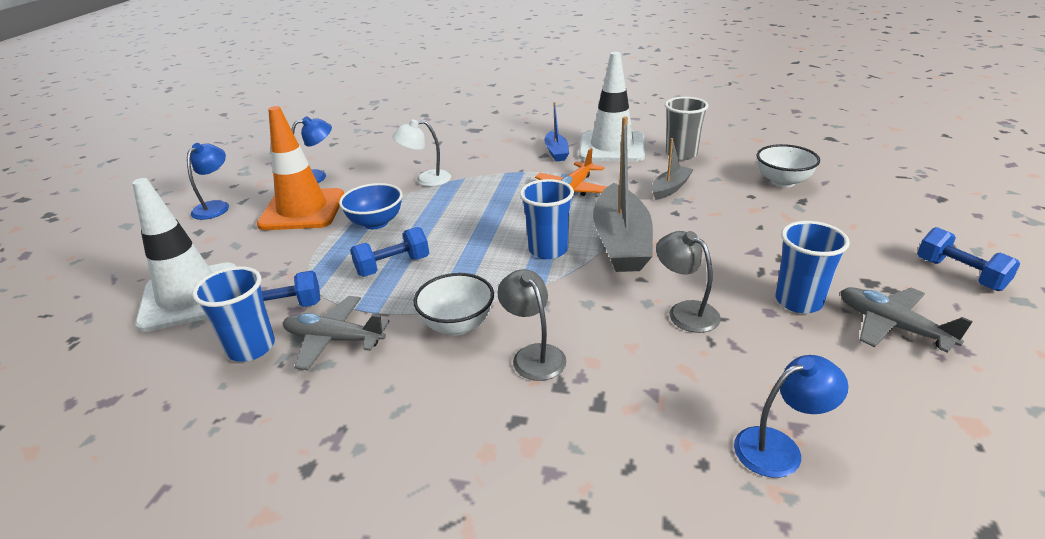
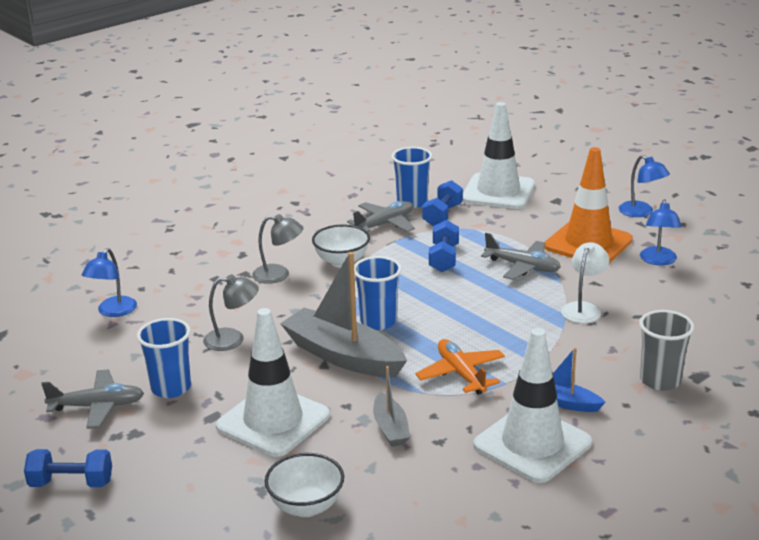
camera: 125 degrees right, 5 degrees down
(376, 223) = (522, 267): blue bowl -> grey plane
(681, 154) = (453, 481): grey cup -> grey cup (660, 380)
(741, 230) = (273, 421): none -> white traffic cone

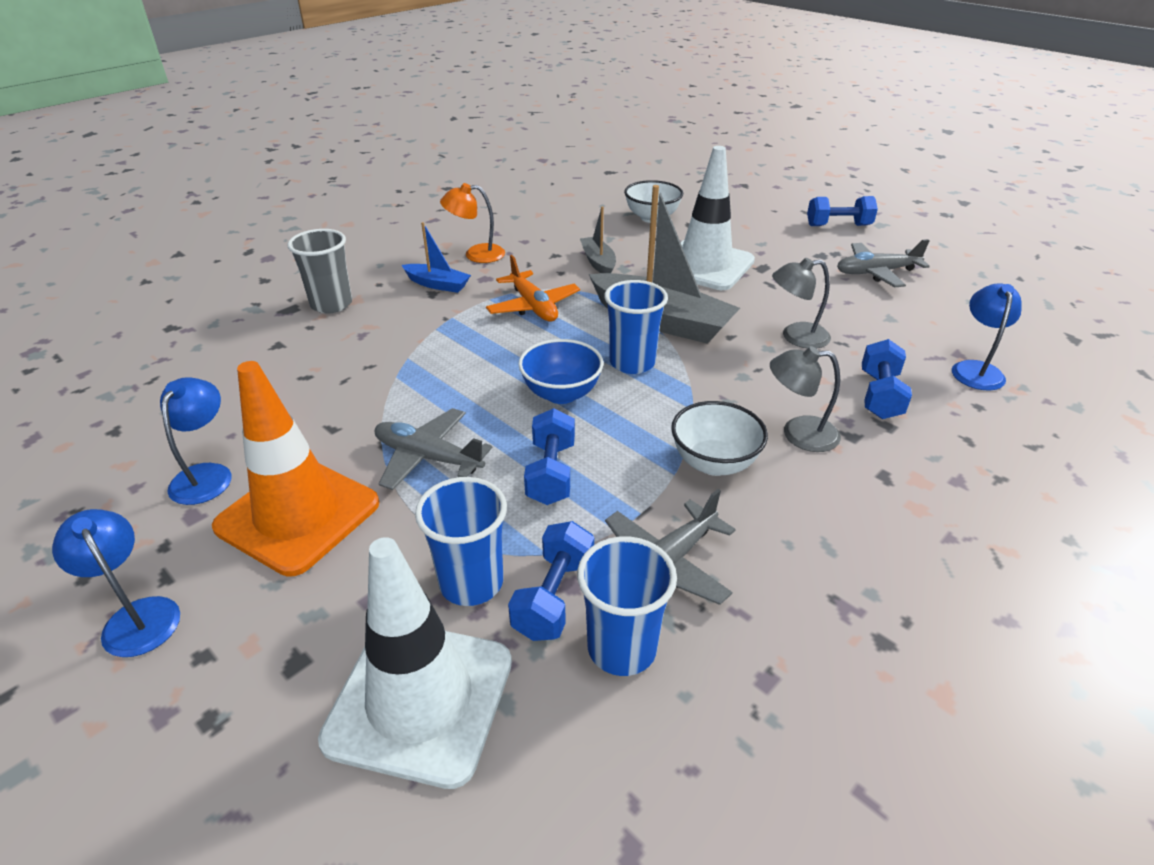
camera: 175 degrees right, 10 degrees up
(171, 388) = (821, 288): blue cup -> blue cup (471, 583)
(204, 296) = (879, 395): none -> blue dumbbell
(436, 300) = (561, 394): none -> blue bowl
(532, 444) = (476, 254): white traffic cone -> orange lamp
(583, 308) = (369, 385): white lamp -> none

